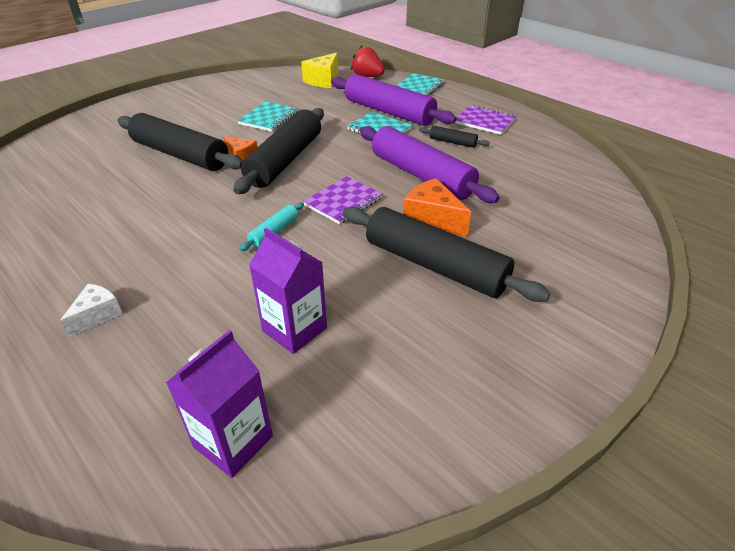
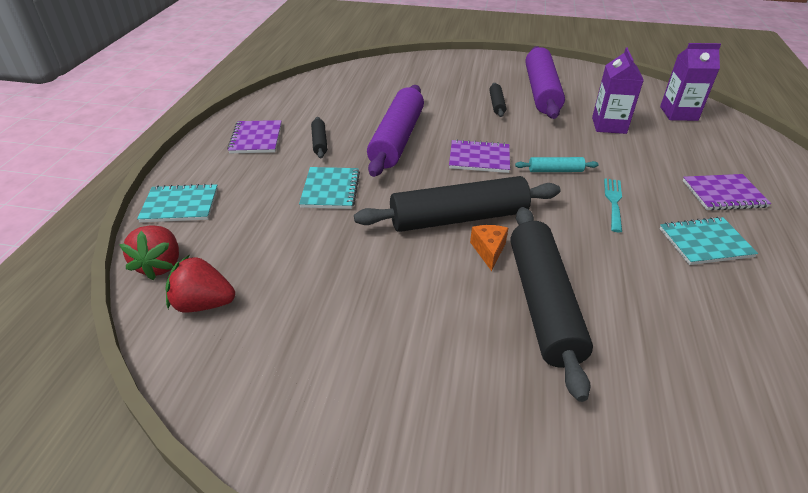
camera: 125 degrees left, 0 degrees up
(97, 315) = (723, 194): white cheese -> purple notebook
(197, 236) = (613, 202): none -> turquoise fork
(268, 118) = (381, 286): turquoise notebook -> turquoise notebook (705, 243)
(323, 80) = (203, 304): yellow cheese -> red strawberry
(389, 112) = (278, 200): purple rolling pin -> purple rolling pin (541, 91)
(432, 219) = (451, 118): orange cheese -> none
(435, 265) = (496, 104): black rolling pin -> black rolling pin, size x0.44

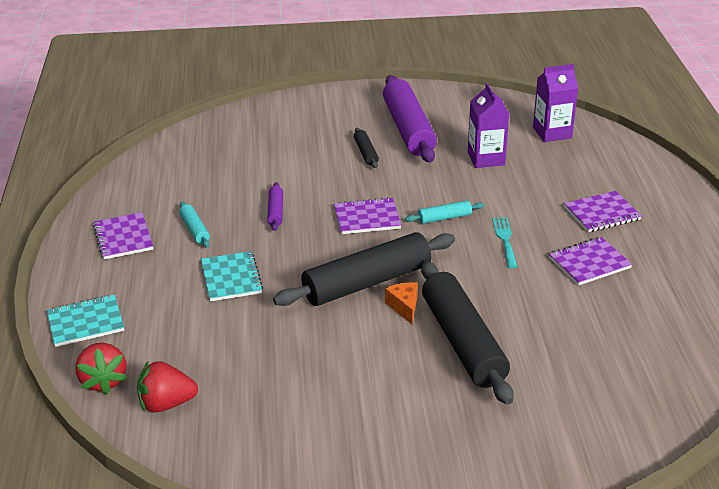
camera: 15 degrees left, 5 degrees down
(319, 142) = (195, 230): black rolling pin -> turquoise rolling pin
(397, 139) = (275, 211): purple rolling pin -> purple rolling pin, size x0.44
(705, 243) = (589, 263): turquoise notebook -> purple notebook

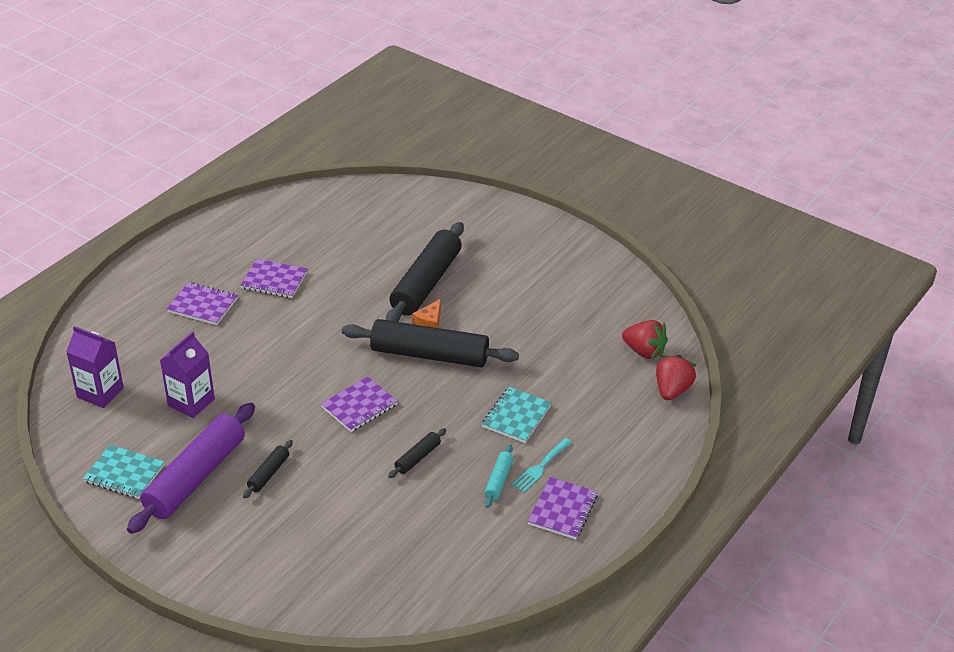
camera: 140 degrees left, 5 degrees up
(86, 322) = (652, 443): turquoise notebook -> turquoise notebook (124, 473)
(275, 211) = (417, 458): purple rolling pin -> black rolling pin
(367, 218) = (359, 406): purple notebook -> purple notebook turned 75 degrees counterclockwise
(444, 218) = (306, 370): turquoise rolling pin -> none
(505, 240) = (296, 328): turquoise fork -> turquoise fork (540, 467)

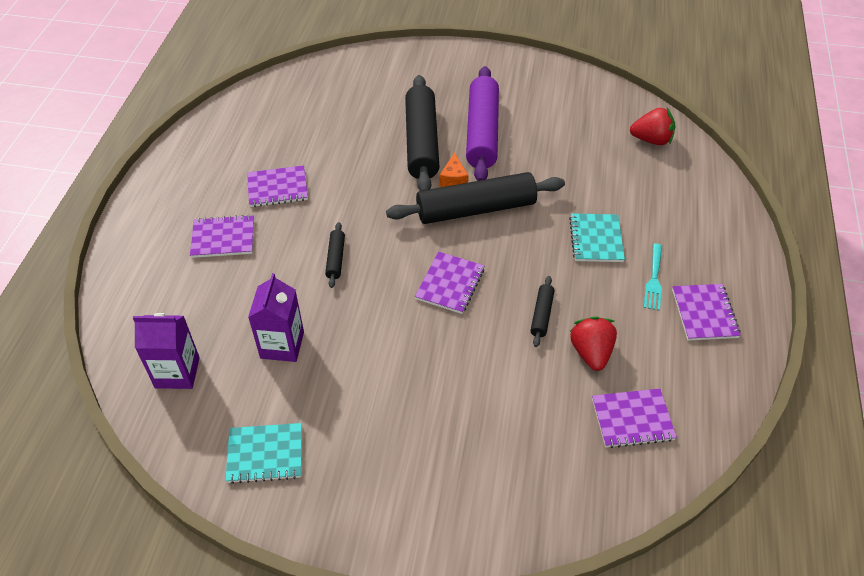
camera: 25 degrees left, 10 degrees up
(195, 477) = (343, 426): purple rolling pin -> purple rolling pin (482, 132)
(268, 473) = (414, 390): black rolling pin -> black rolling pin (336, 259)
(428, 562) = (632, 419): none -> purple notebook
(498, 480) = (629, 308): turquoise rolling pin -> none
(672, 390) = (701, 166): red strawberry -> red strawberry (591, 352)

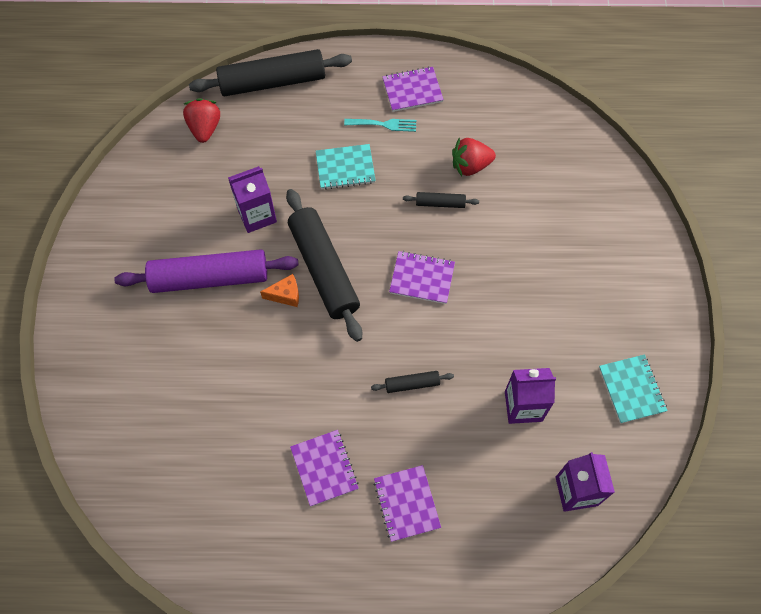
camera: 100 degrees left, 15 degrees up
(421, 142) = (232, 334): black rolling pin -> black rolling pin (272, 82)
(545, 168) = (257, 215): none -> purple carton
(632, 419) = (524, 136): purple notebook -> none

